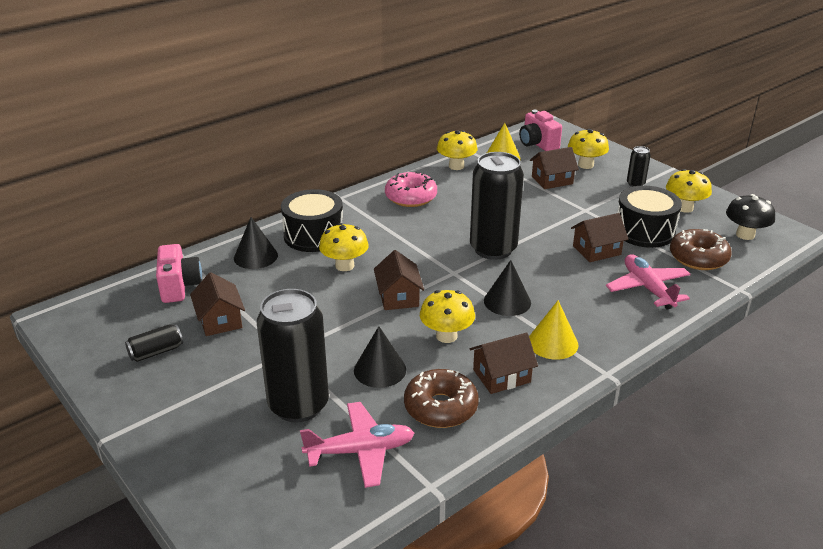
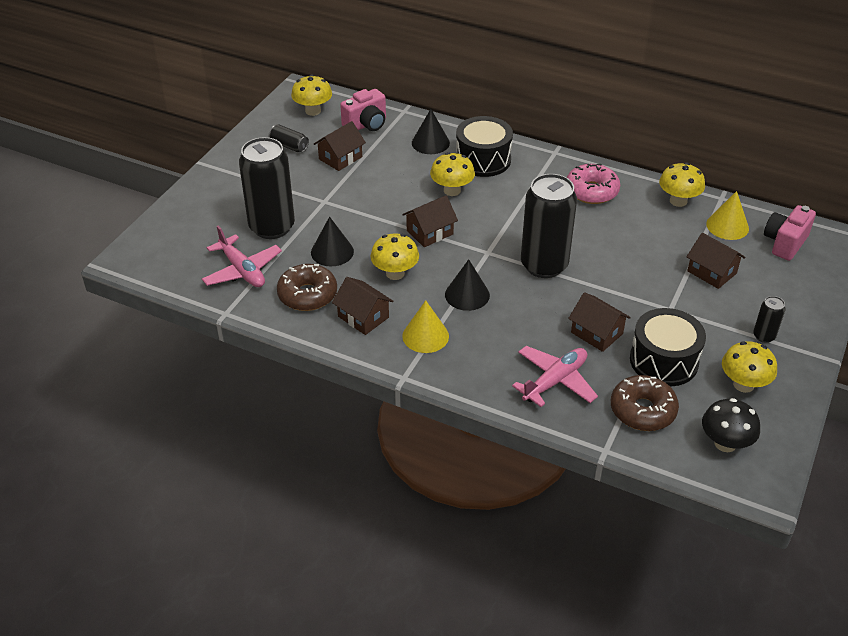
camera: 65 degrees right, 10 degrees up
(585, 165) = (771, 289): yellow mushroom -> yellow mushroom (313, 111)

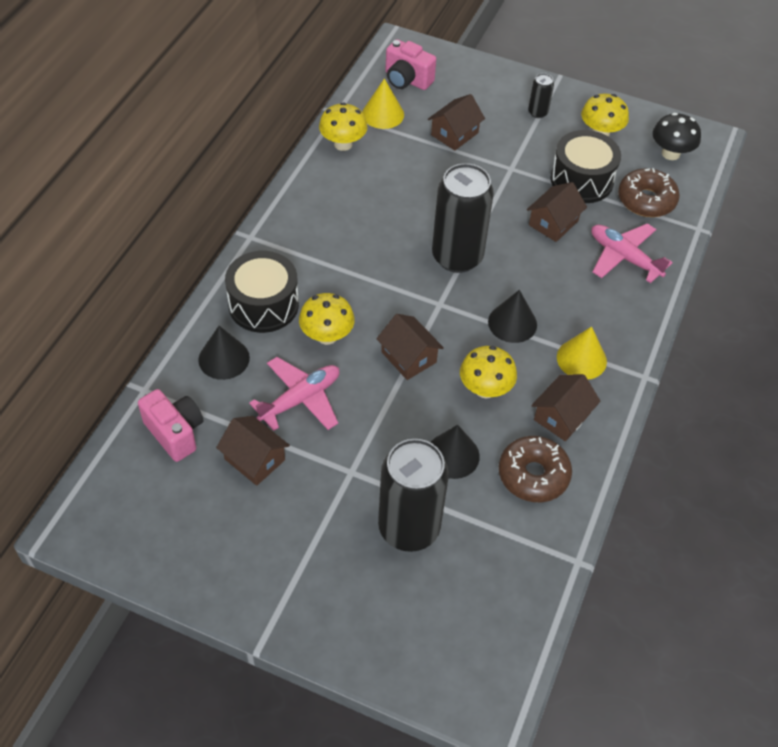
camera: 95 degrees left, 10 degrees up
(242, 270) = (498, 553): pink plane -> pink plane (300, 399)
(289, 146) = (222, 526): black can -> none
(313, 111) = (132, 503): yellow mushroom -> none
(591, 191) = (326, 210): pink donut -> none

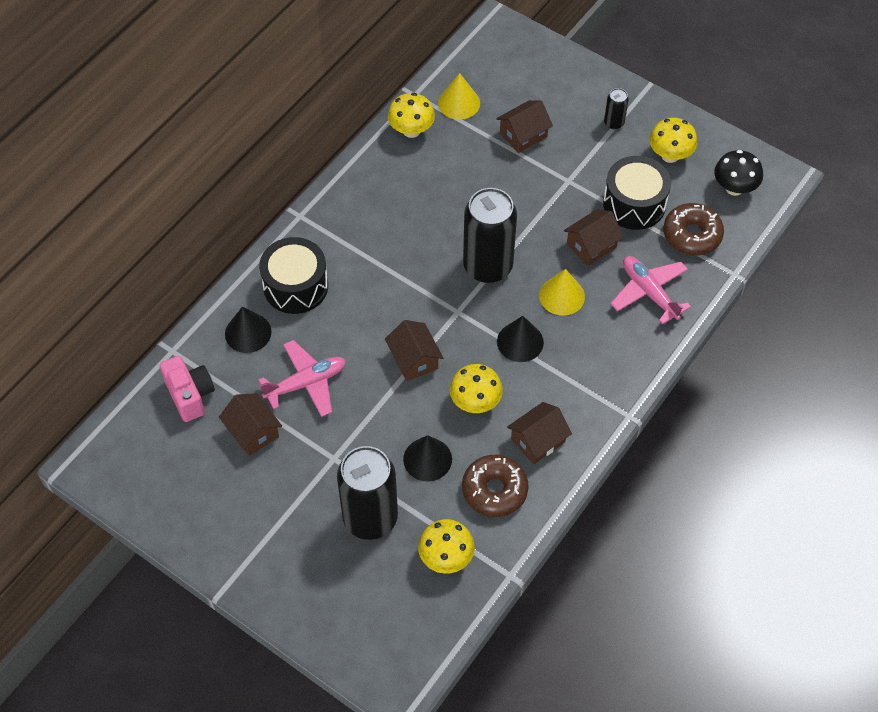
camera: 15 degrees right, 5 degrees up
(327, 336) = (345, 326): yellow mushroom -> yellow mushroom (446, 557)
(407, 80) = (493, 68): pink camera -> none
(581, 359) = (574, 388): yellow cone -> yellow cone (562, 296)

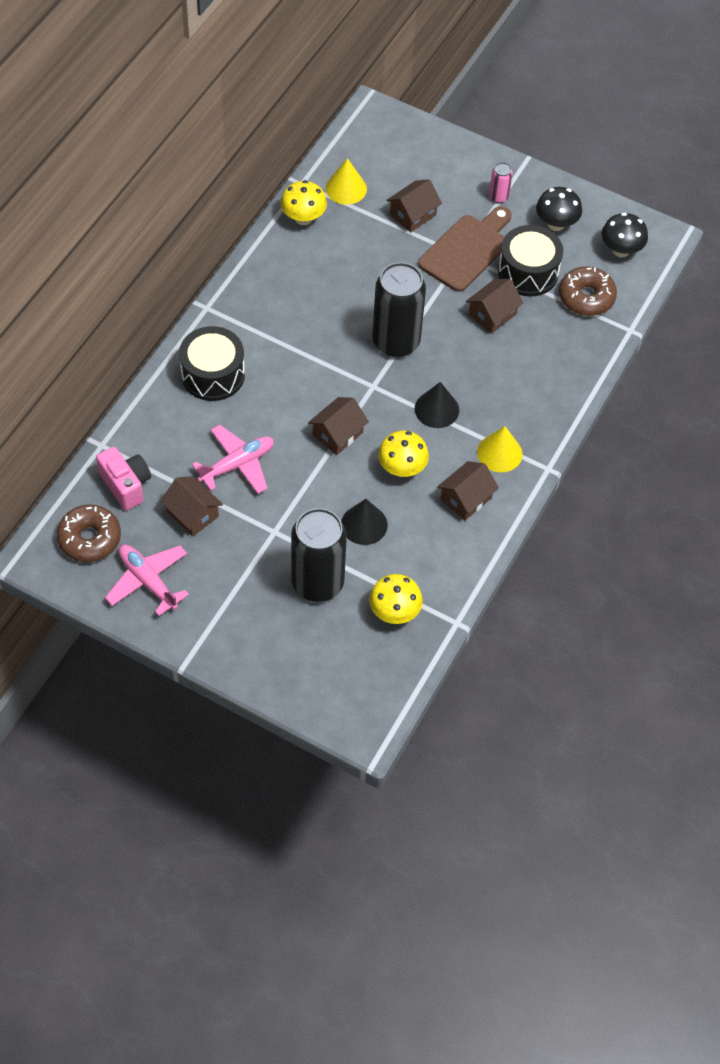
camera: 10 degrees left, 0 degrees up
(248, 333) = (173, 422): black cone -> none
(414, 359) = (338, 434): brown house -> brown house turned 75 degrees clockwise
(494, 490) = (431, 547): brown donut -> brown donut (89, 539)
(562, 296) = (470, 363): yellow cone -> yellow cone (499, 453)
(574, 176) = (467, 250): none -> brown cutting board
(614, 123) = (498, 197): black can -> pink can
(649, 292) = (552, 354): pink plane -> pink plane (148, 581)
(670, 155) = (556, 224): yellow mushroom -> black mushroom

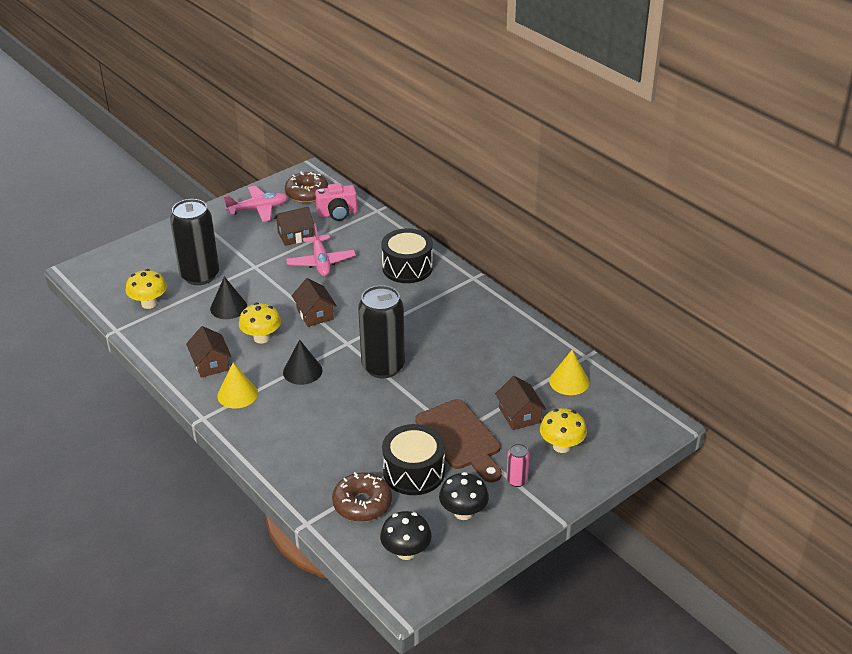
camera: 115 degrees right, 20 degrees down
(303, 218) = (544, 348): yellow mushroom -> yellow mushroom (561, 446)
(492, 314) = (379, 433): brown house -> none

